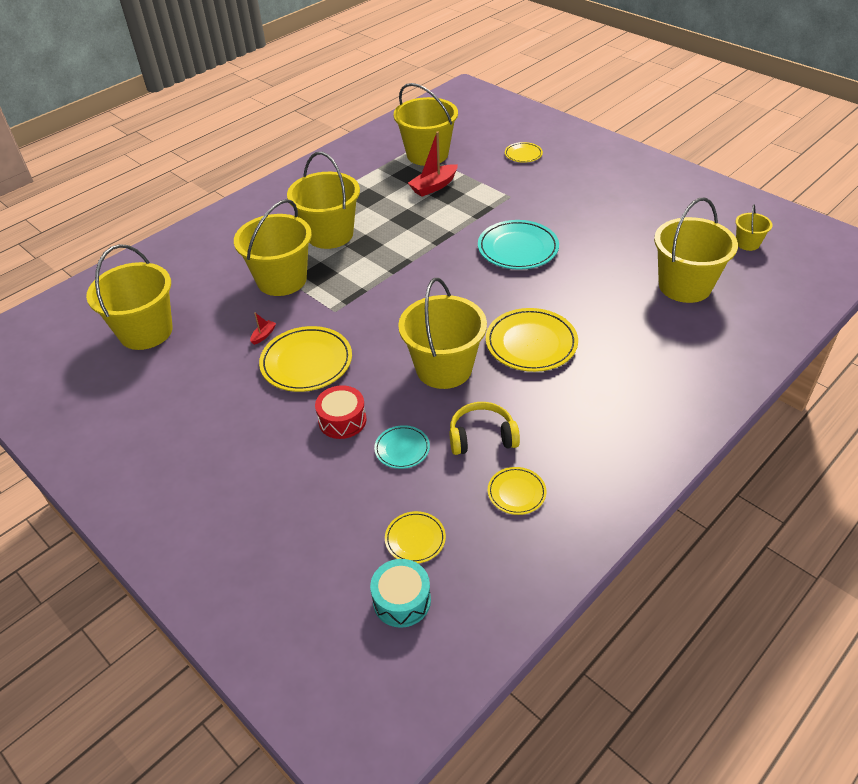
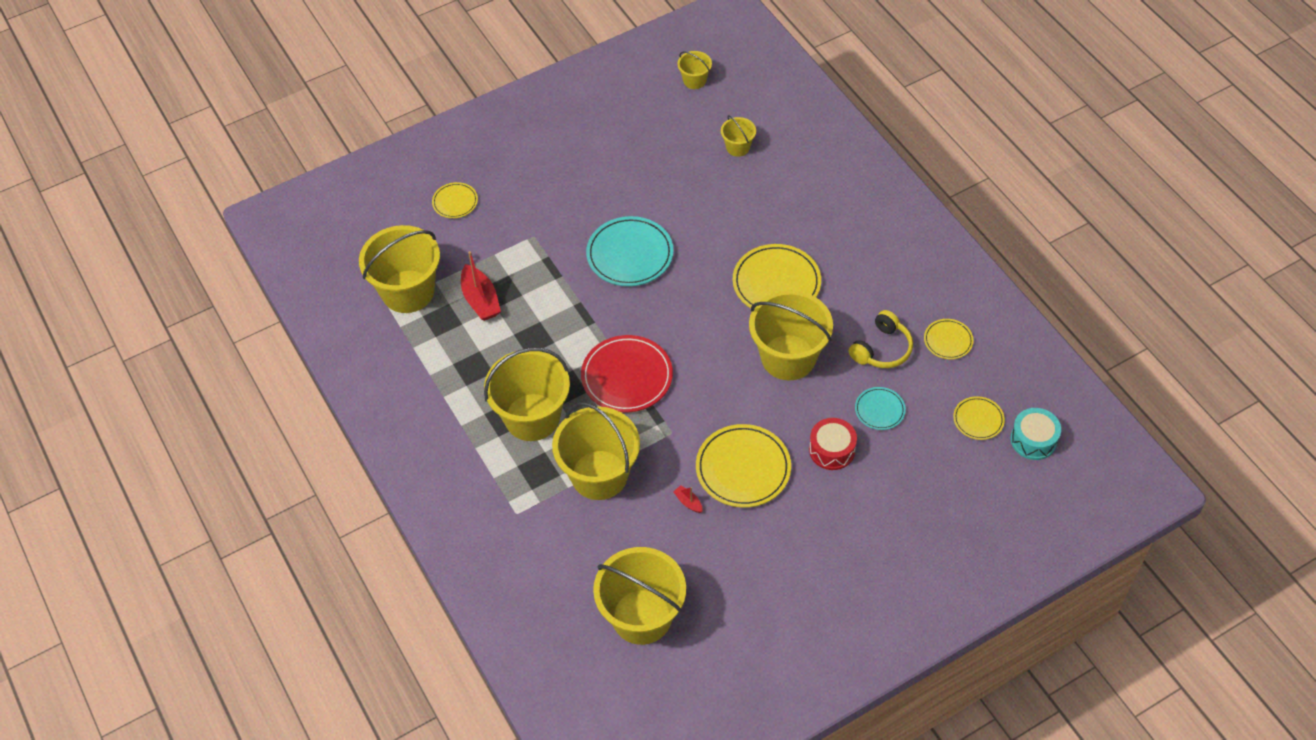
camera: 75 degrees left, 10 degrees up
(386, 274) = (627, 376): none -> red plate
(482, 437) = (882, 349): yellow headphones -> yellow headphones turned 150 degrees counterclockwise
(684, 286) = (738, 147): yellow bucket -> yellow bucket, size x0.47

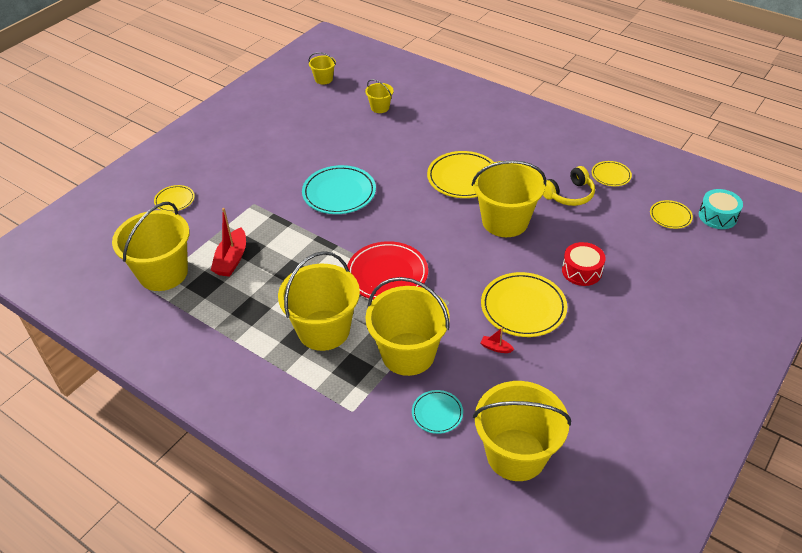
camera: 25 degrees left, 10 degrees down
(480, 300) = (231, 260): red boat -> red boat turned 60 degrees clockwise
(879, 410) = (596, 233): turquoise plate -> turquoise plate (437, 413)
(882, 349) = (569, 195): yellow headphones -> yellow headphones turned 45 degrees clockwise

